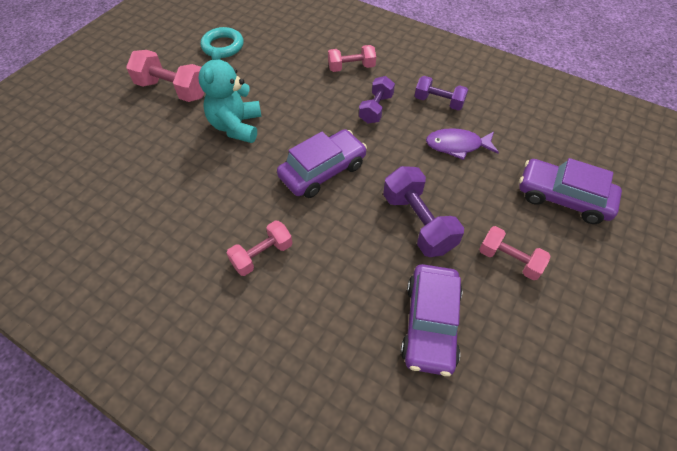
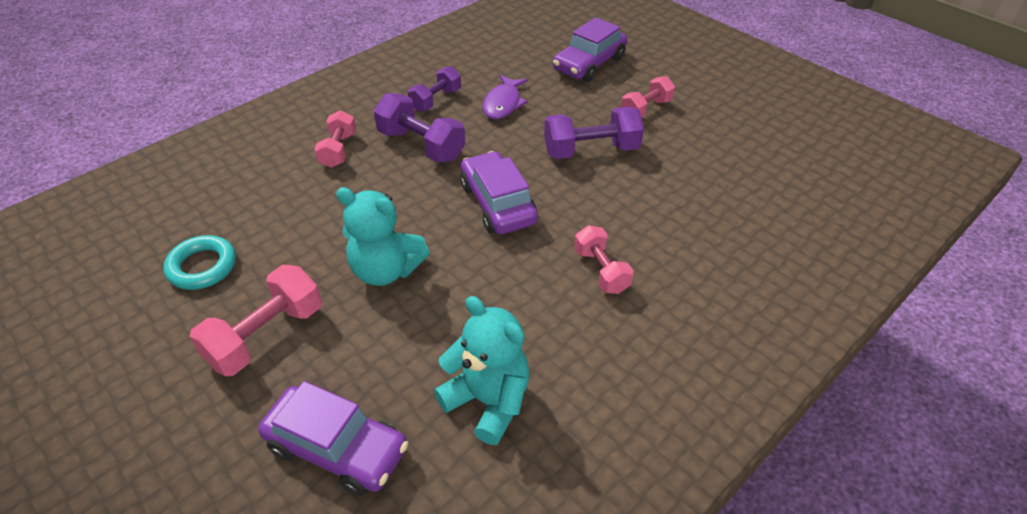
camera: 75 degrees left, 10 degrees down
(128, 208) = (488, 401): none -> turquoise teddy bear
(376, 109) = (421, 145): purple dumbbell -> purple dumbbell, size x1.53
(430, 324) = (701, 168): purple car -> purple car (337, 448)

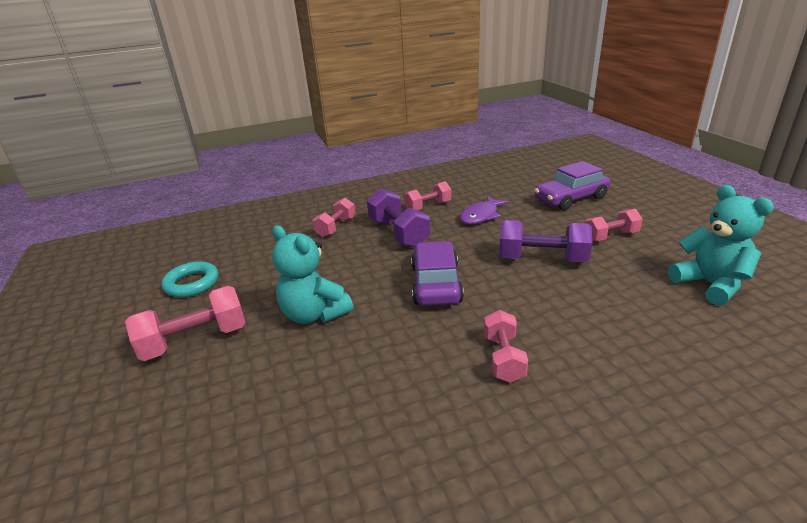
camera: 25 degrees right, 15 degrees down
(337, 448) = (177, 447): purple car -> none
(436, 100) = (428, 207): purple dumbbell -> pink dumbbell
(488, 401) = (329, 448): turquoise teddy bear -> turquoise teddy bear (710, 284)

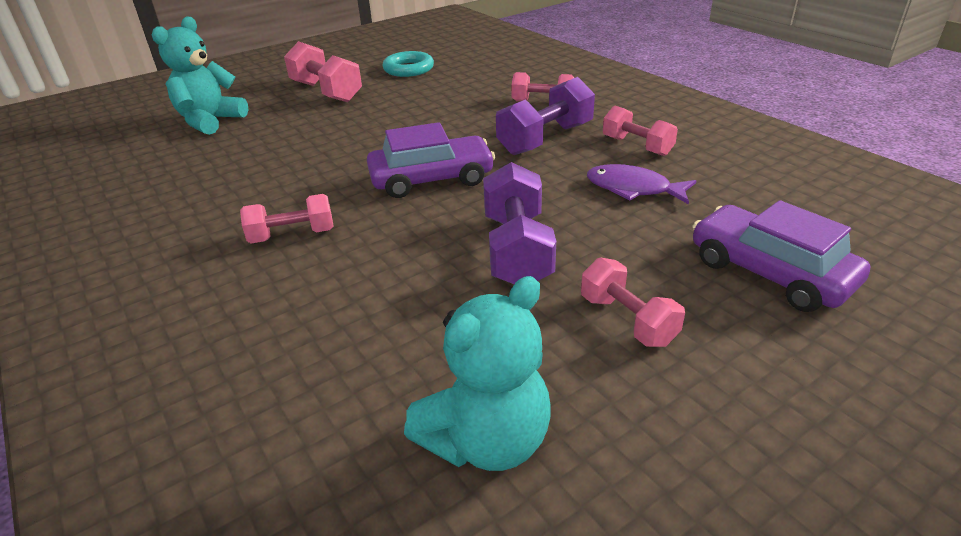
camera: 75 degrees right, 5 degrees up
(314, 314) = (366, 127): turquoise teddy bear -> turquoise teddy bear (210, 121)

